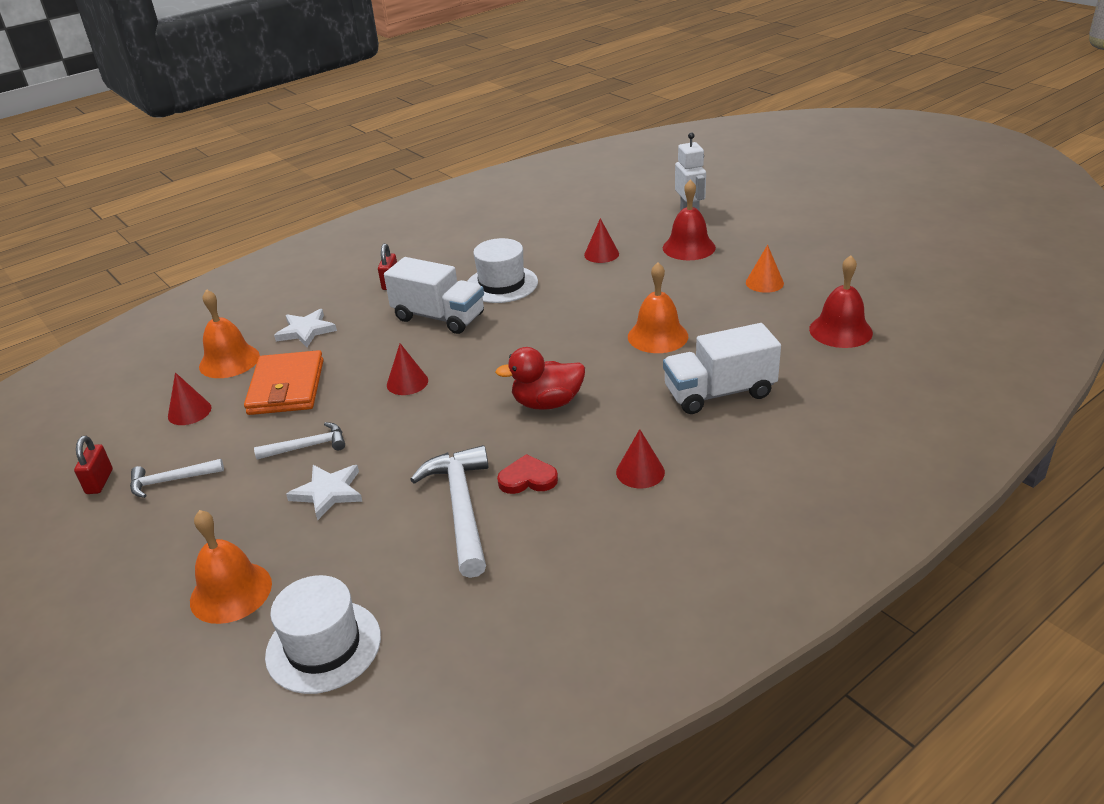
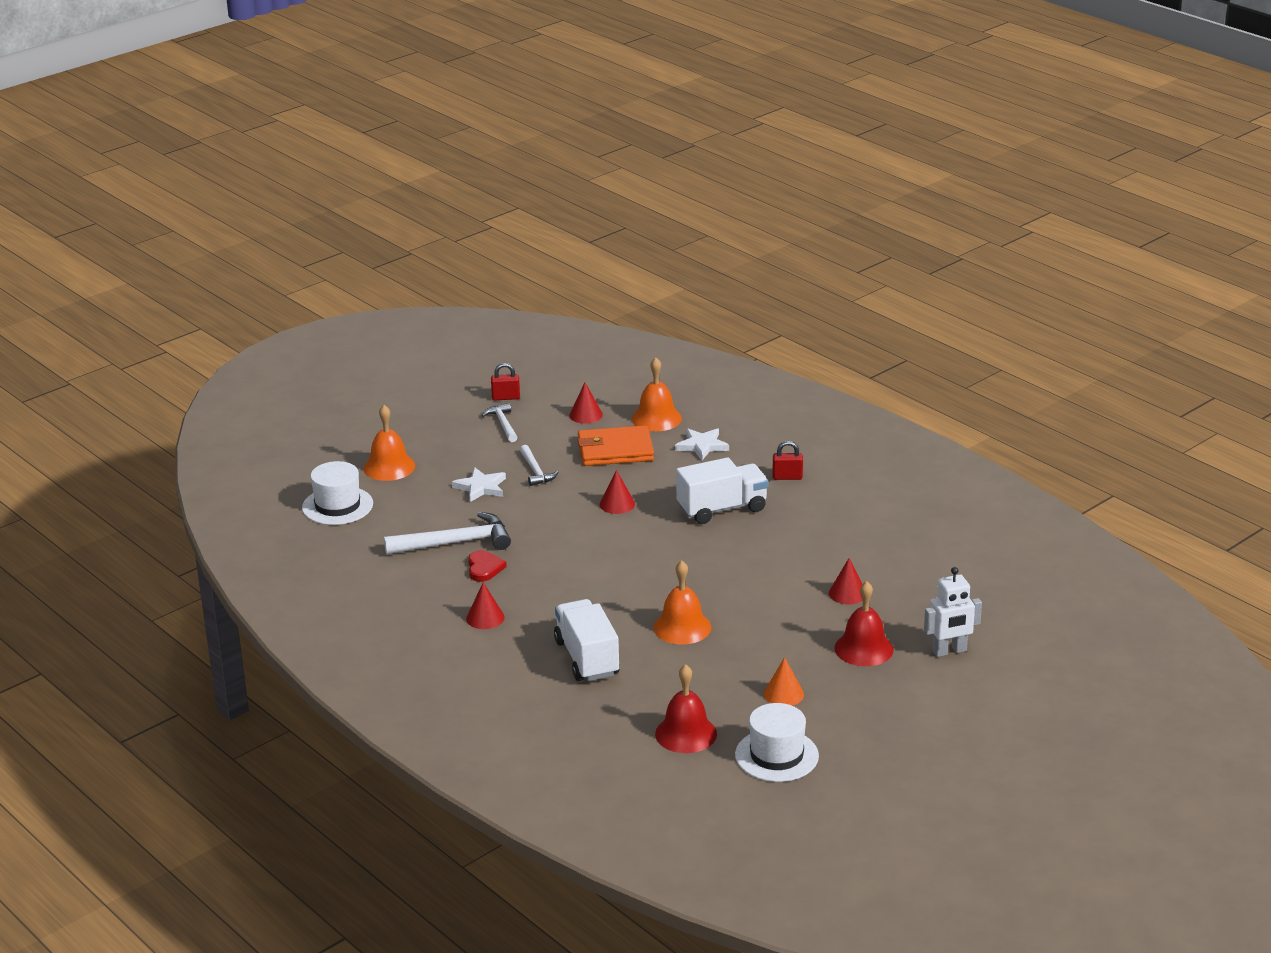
camera: 85 degrees right, 5 degrees down
(439, 317) = (722, 509): white truck -> white truck turned 135 degrees counterclockwise
(502, 284) = (783, 538): white hat -> white hat (776, 755)
(547, 403) = (580, 572): red duck -> none

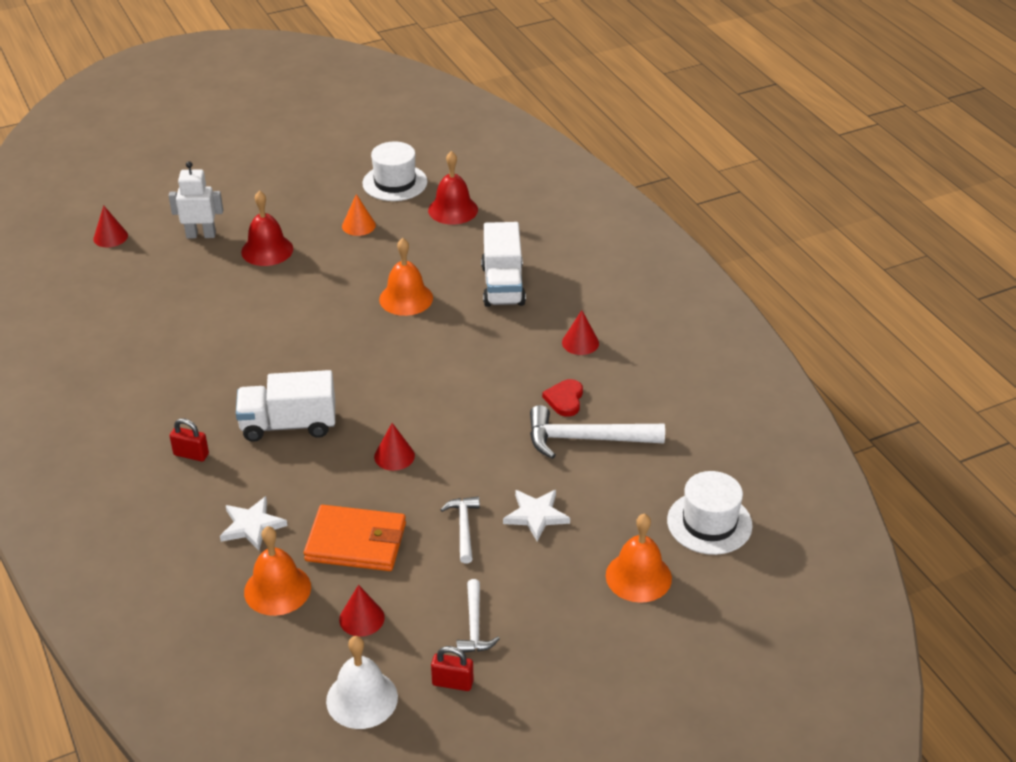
camera: 165 degrees left, 10 degrees up
(563, 382) = (362, 699): none -> white bell
(847, 593) = (239, 303): red cone -> red cone (110, 237)

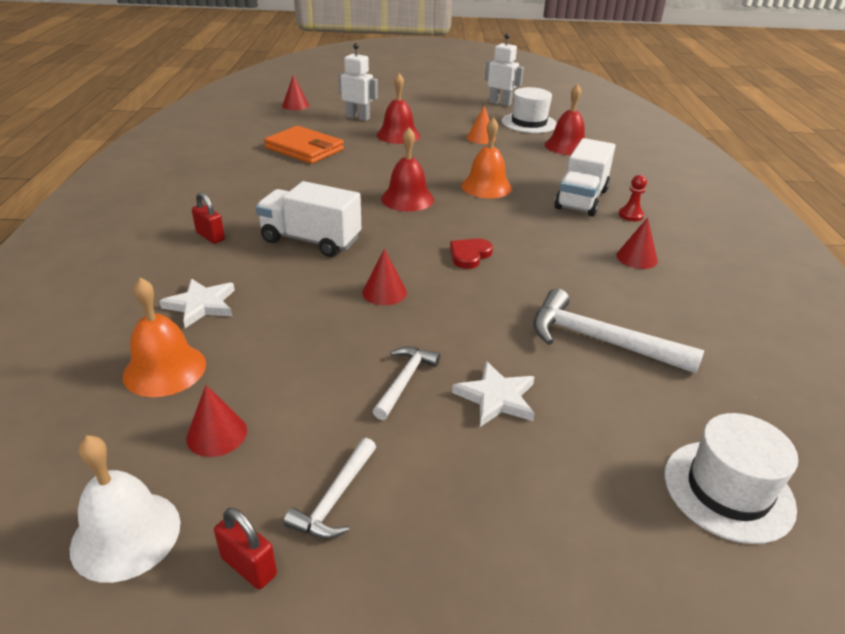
camera: 25 degrees right, 5 degrees down
(341, 341) = (407, 199): none -> red bell
(344, 156) = (500, 103): none -> white robot
(356, 542) = (282, 354): orange wallet -> orange wallet (304, 149)
(555, 291) = (630, 215): none -> red pawn
(565, 399) = (594, 298): red heart -> red heart (469, 255)
(638, 576) = (593, 524): orange bell -> none

